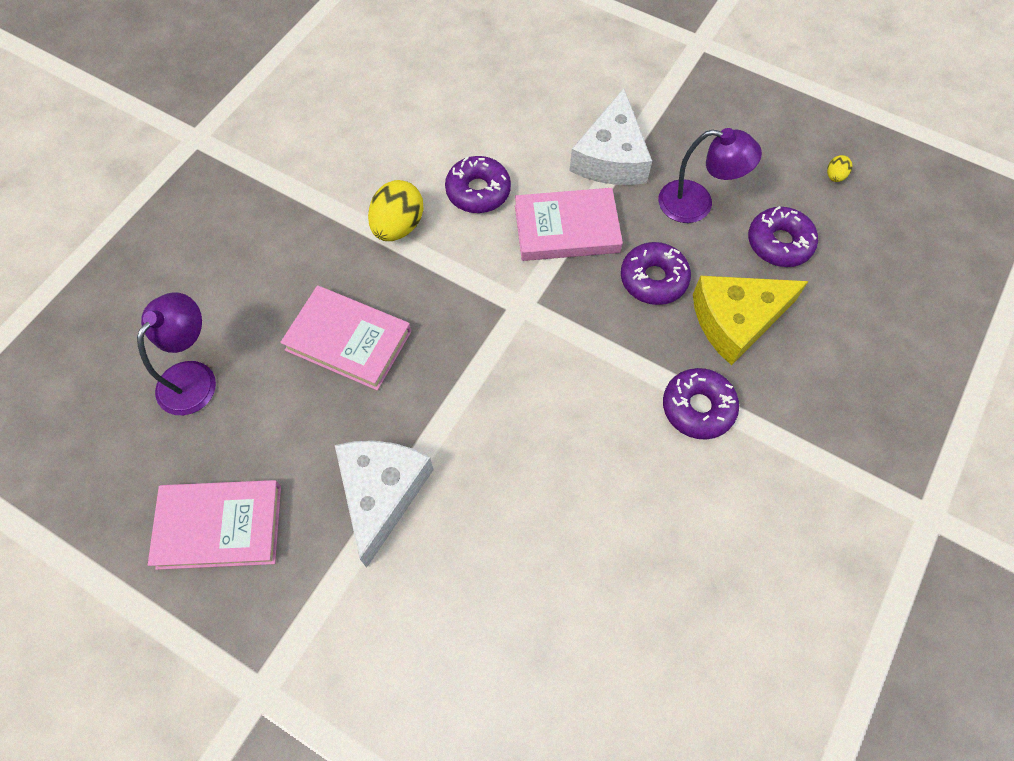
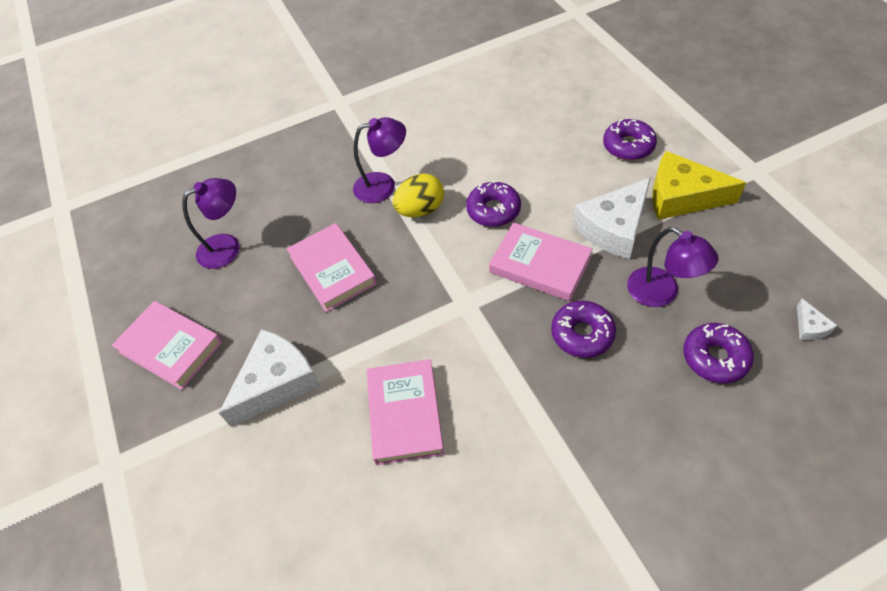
camera: 40 degrees right, 10 degrees down
(333, 217) = (383, 185): none -> purple lamp
(542, 448) = (405, 414): none -> pink book
(698, 408) = (547, 452): purple donut -> purple donut (628, 146)
(736, 320) = (630, 400): yellow cheese -> yellow cheese (682, 197)
(835, 176) = (810, 327): yellow egg -> white cheese

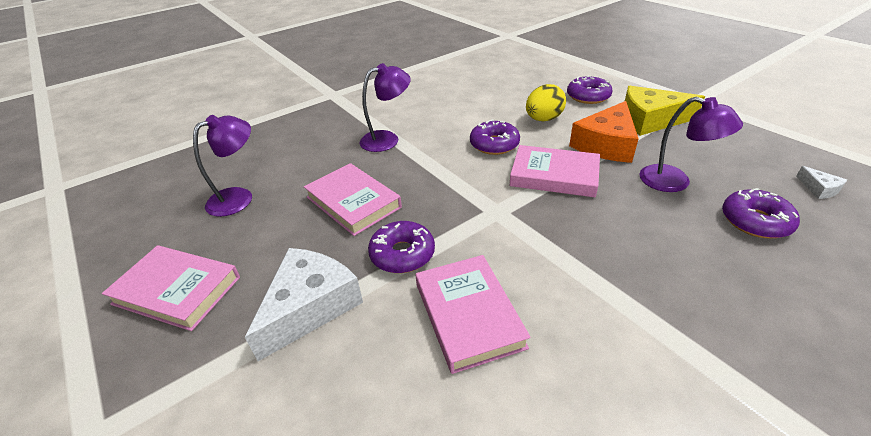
camera: 15 degrees left, 15 degrees down
(420, 210) = (427, 151): yellow egg -> yellow egg (543, 119)
(582, 334) = (621, 220): purple donut -> purple donut (402, 254)
(614, 228) = (606, 144): white cheese -> orange cheese

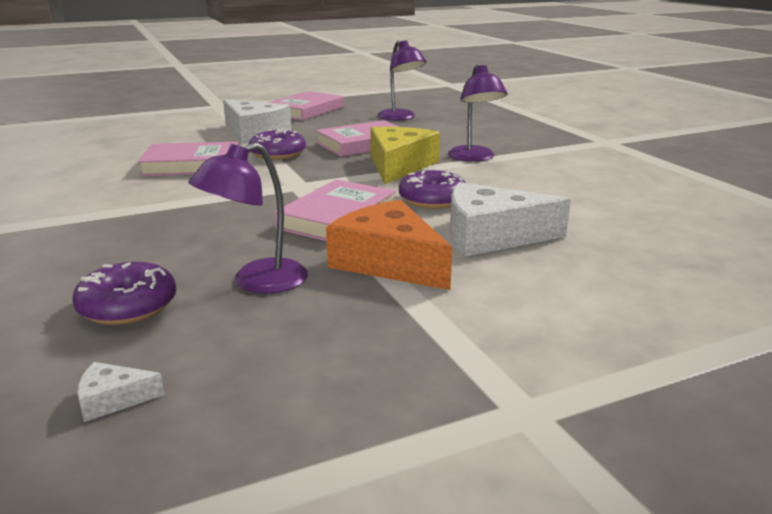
camera: 100 degrees right, 15 degrees down
(543, 119) = (491, 236): yellow egg -> white cheese
(588, 96) = (573, 287): purple donut -> none
(650, 120) = (449, 320): yellow cheese -> yellow cheese (399, 166)

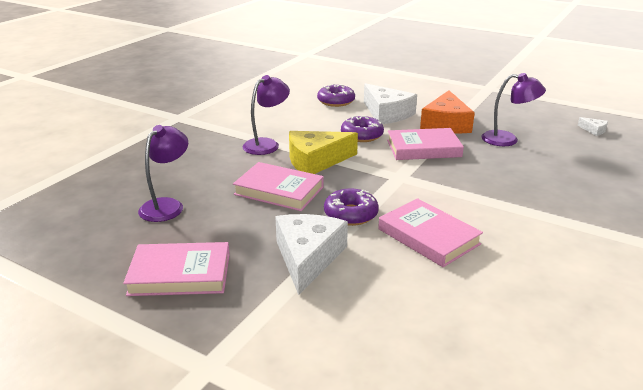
camera: 125 degrees left, 5 degrees up
(128, 306) = (568, 153): purple donut -> purple donut (336, 101)

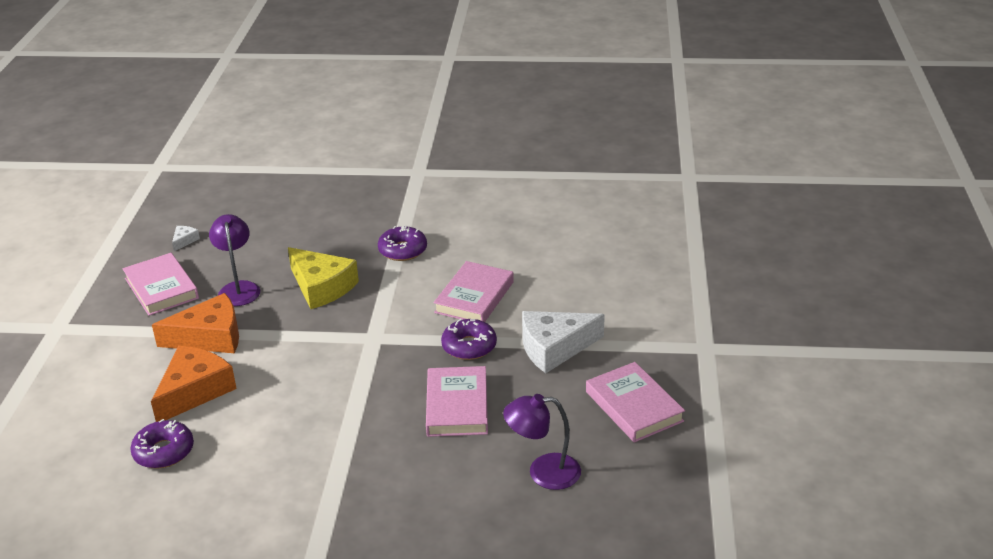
camera: 115 degrees left, 5 degrees up
(267, 144) = (349, 461): purple lamp -> none
(316, 161) = (371, 404): yellow cheese -> yellow cheese (321, 287)
(362, 135) = (279, 392): purple donut -> purple donut (402, 250)
(387, 113) = (194, 391): white cheese -> orange cheese
(423, 148) = (293, 338): pink book -> pink book (161, 288)

